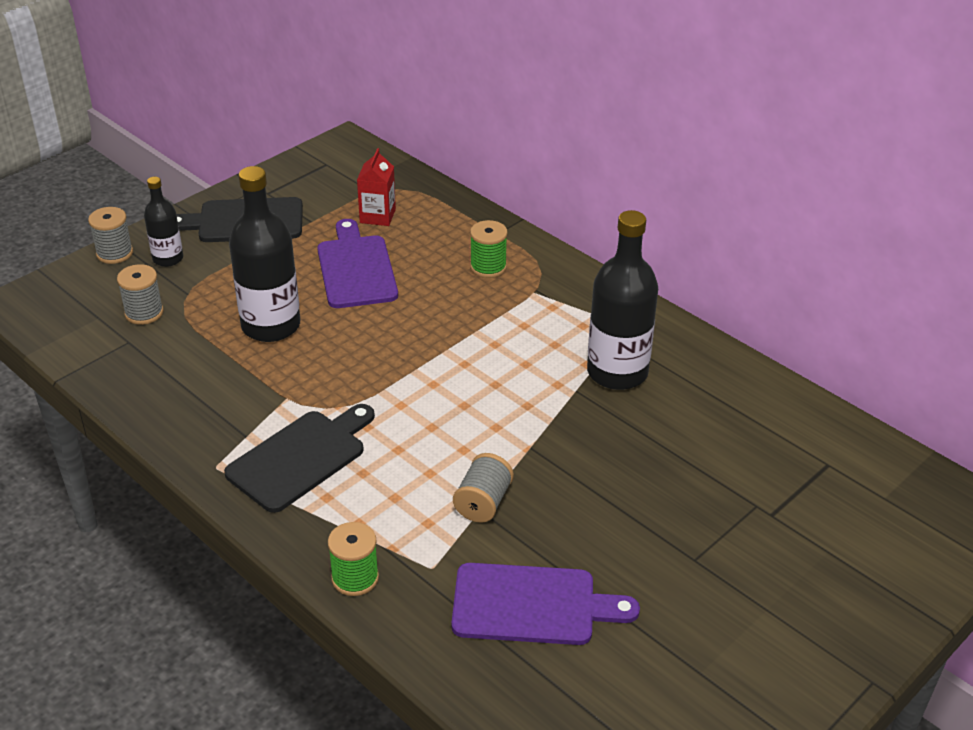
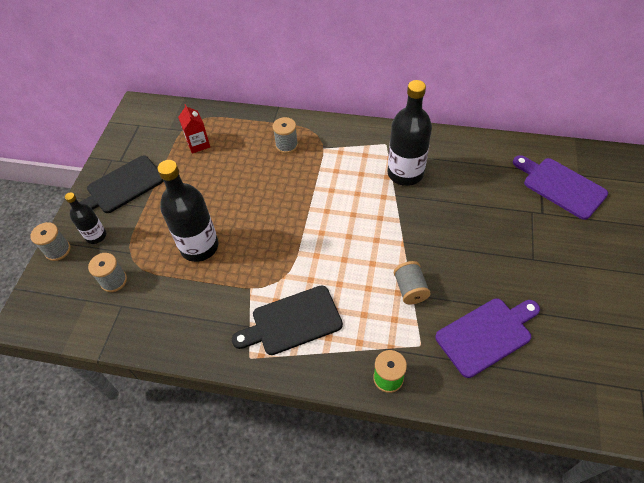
camera: 30 degrees left, 15 degrees up
(301, 458) = (292, 321): black cutting board -> black cutting board turned 120 degrees counterclockwise
(356, 268) = (216, 183): purple cutting board -> purple cutting board (561, 186)
(488, 267) = (286, 145): green spool -> grey spool

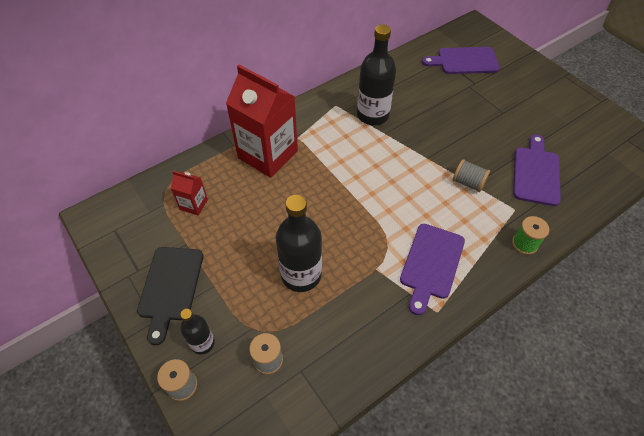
camera: 50 degrees left, 0 degrees up
(286, 145) = (268, 154): grey spool -> red carton
(292, 321) = (431, 264): black cutting board -> purple cutting board

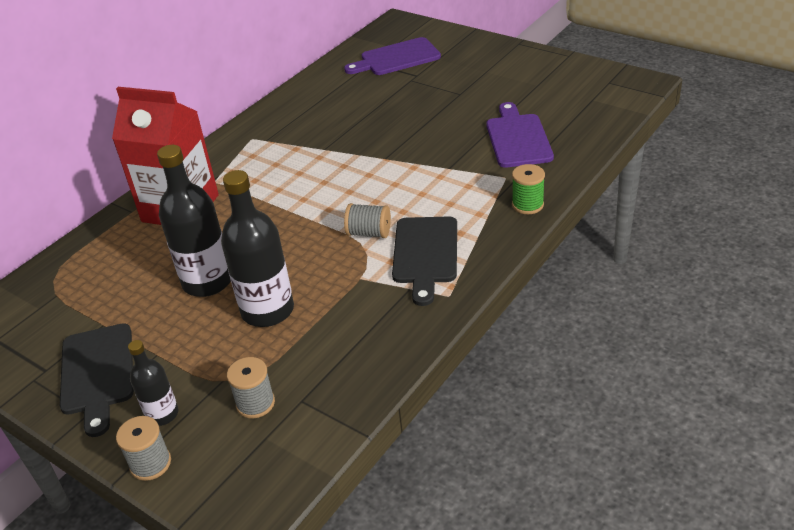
camera: 15 degrees left, 15 degrees down
(194, 204) = (98, 283): red carton -> none
(372, 115) = (302, 136): black bottle -> black bottle (207, 281)
(431, 264) = (425, 254): purple cutting board -> black cutting board
(468, 182) = (442, 168): grey spool -> grey spool (369, 233)

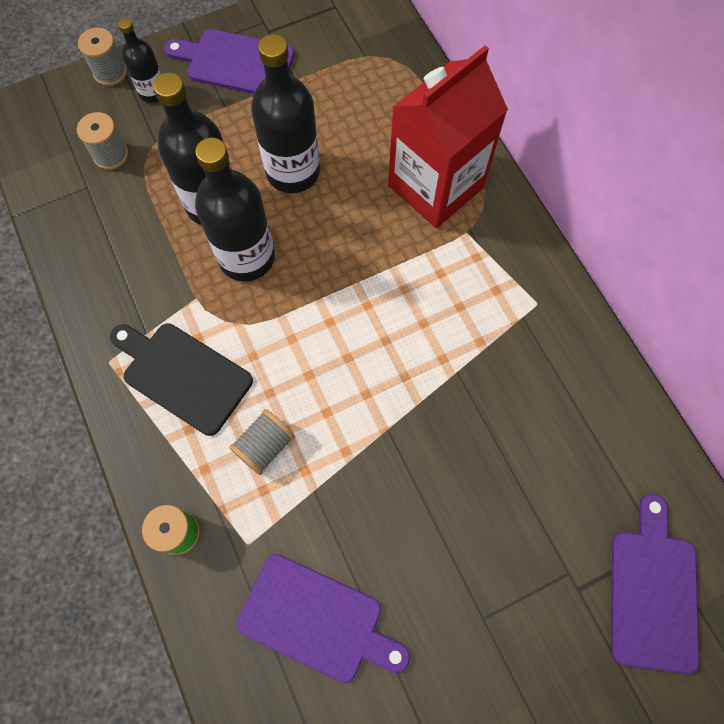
camera: 115 degrees right, 30 degrees up
(97, 373) = (236, 63): black cutting board -> purple cutting board
(305, 269) = (247, 257): none -> black bottle
(369, 233) = (258, 340): grey spool -> grey spool (265, 446)

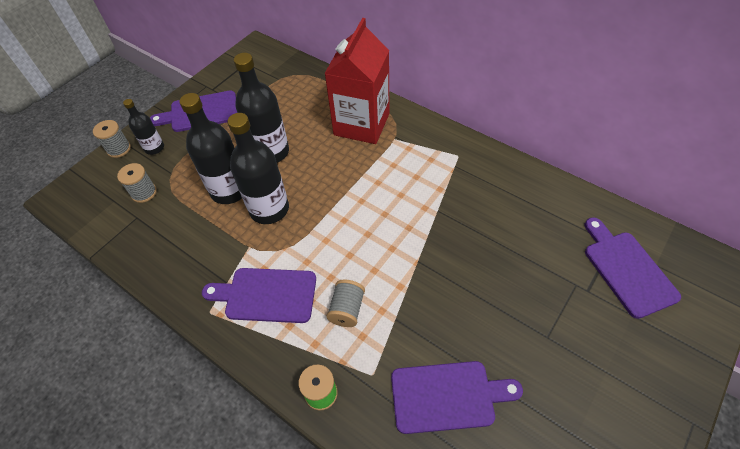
camera: 25 degrees left, 15 degrees down
(183, 375) = (266, 295): black cutting board -> purple cutting board

